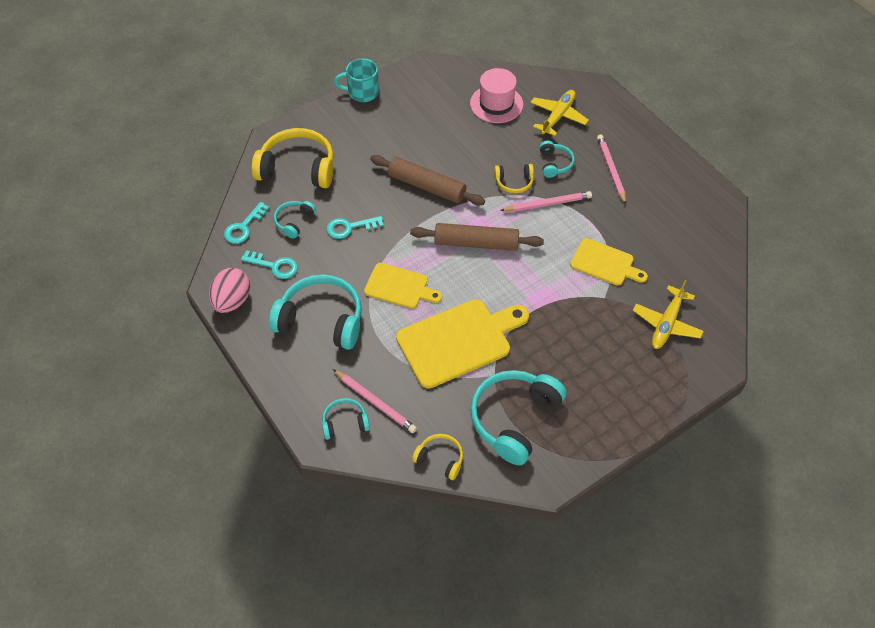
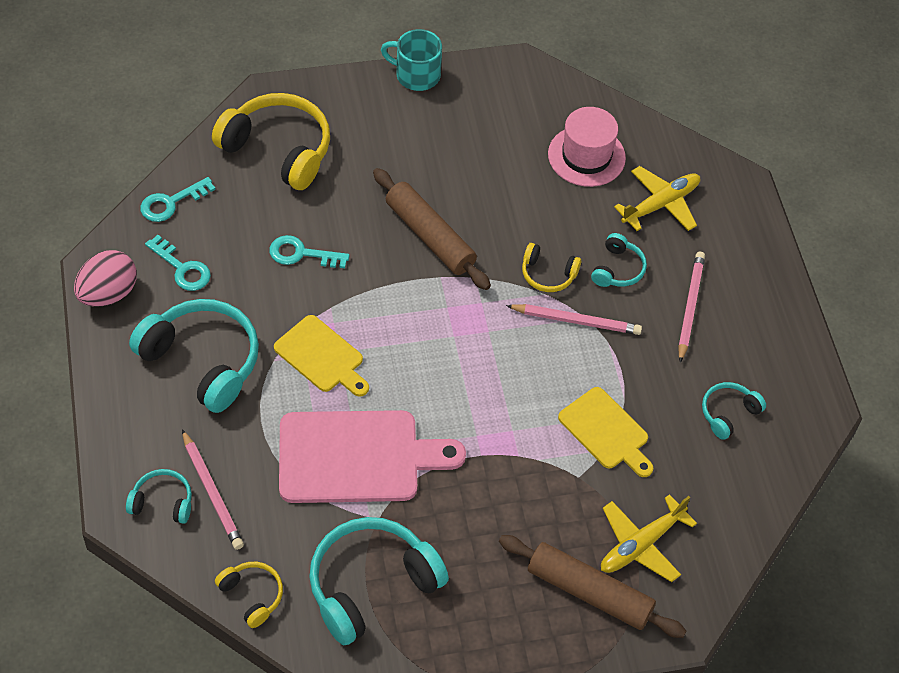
camera: 20 degrees right, 0 degrees up
(294, 222) = (236, 219): turquoise headphones -> turquoise headphones (728, 413)
(458, 341) = (357, 457): yellow cutting board -> pink cutting board
(476, 243) = (451, 337): brown rolling pin -> brown rolling pin (589, 592)

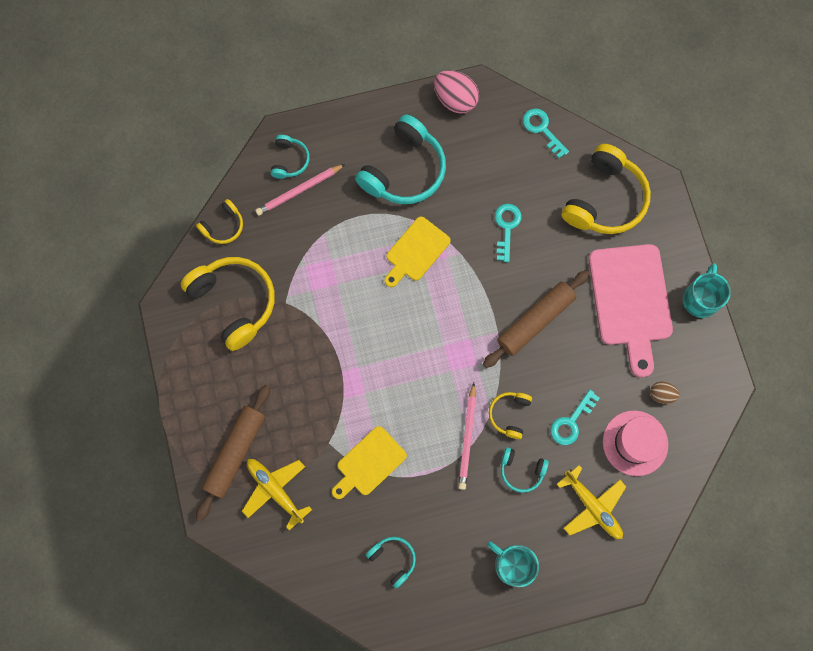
camera: 90 degrees right, 20 degrees up
(182, 268) = (483, 146): turquoise key -> turquoise key (571, 422)
(357, 457) = (333, 284): pink cutting board -> pink cutting board (630, 301)
(371, 585) = (234, 302): turquoise headphones -> yellow headphones
(529, 125) = (661, 394): none -> brown egg
(690, 307) = (490, 530): pink pencil -> none
(730, 289) = (512, 564): none -> turquoise mug

